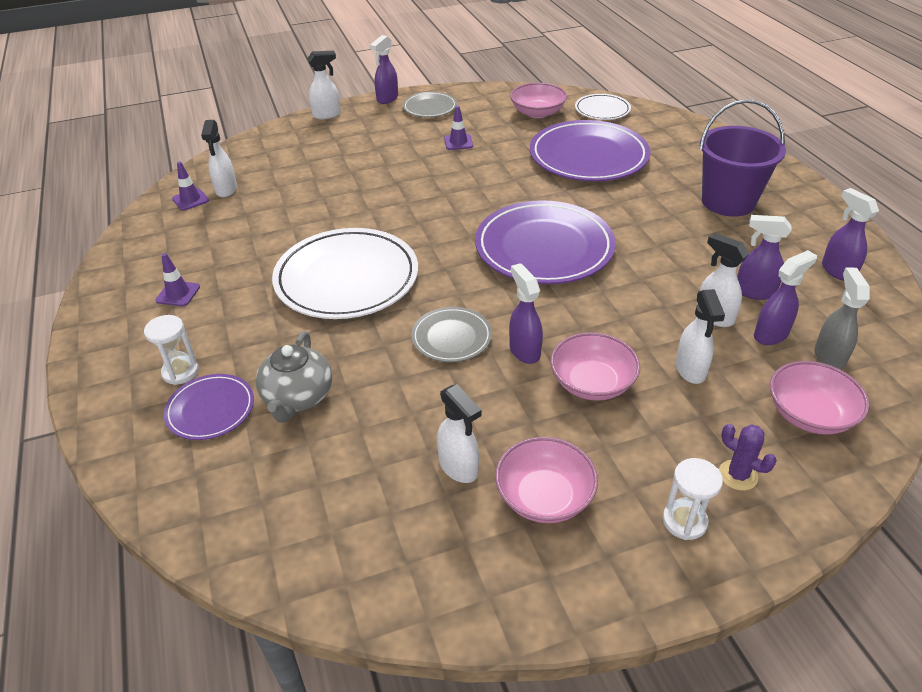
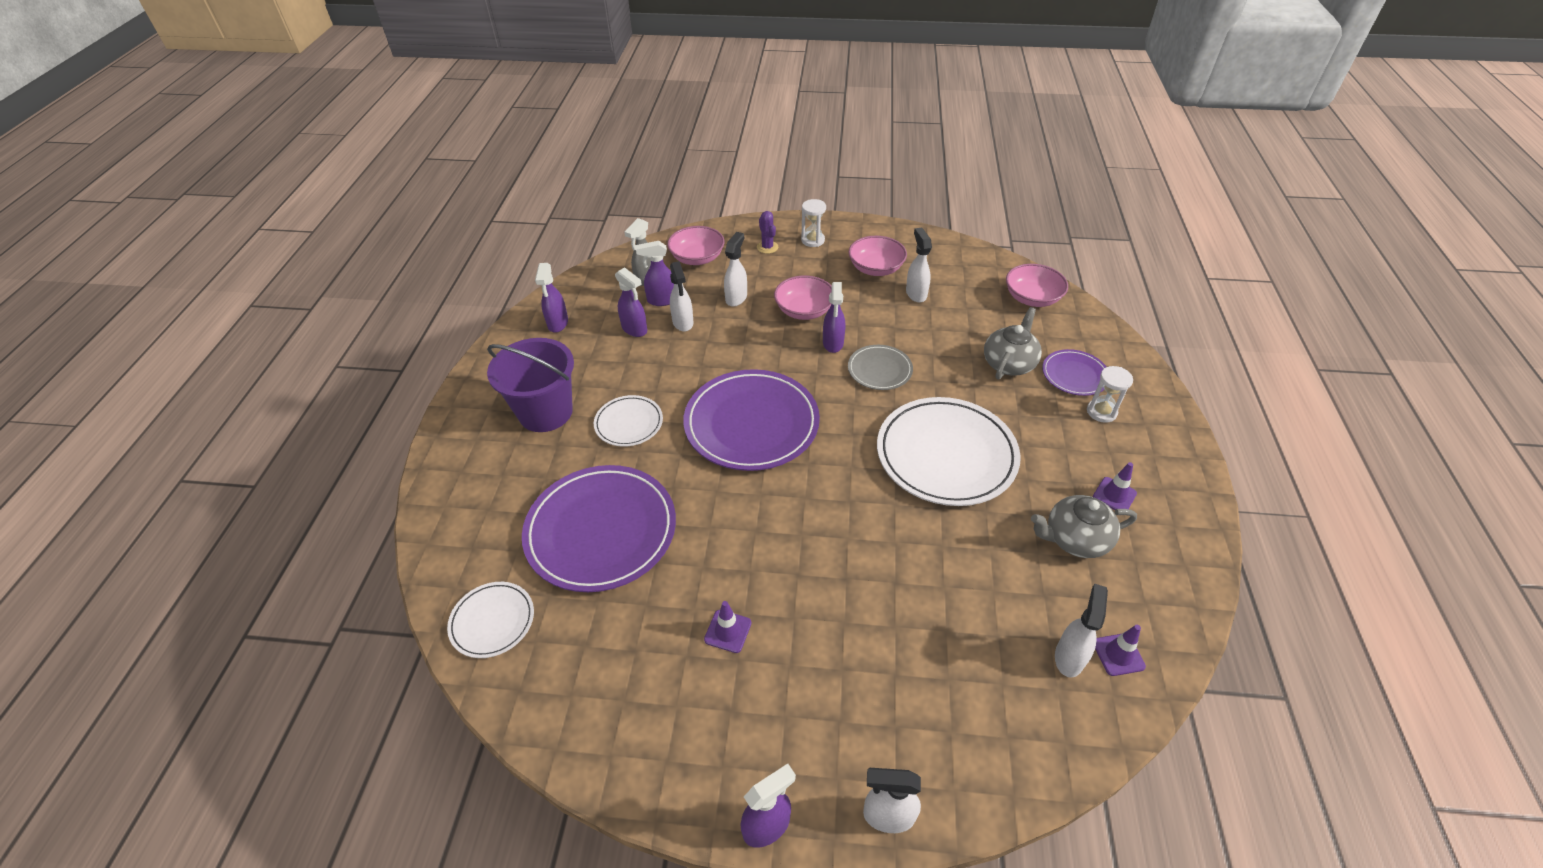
camera: 155 degrees left, 5 degrees up
(218, 252) = (1075, 539): none -> grey teapot
(430, 107) = (714, 753): grey plate -> none
(537, 113) = (577, 656): pink bowl -> pink bowl (1032, 298)
(650, 216) = (629, 423): none -> white plate

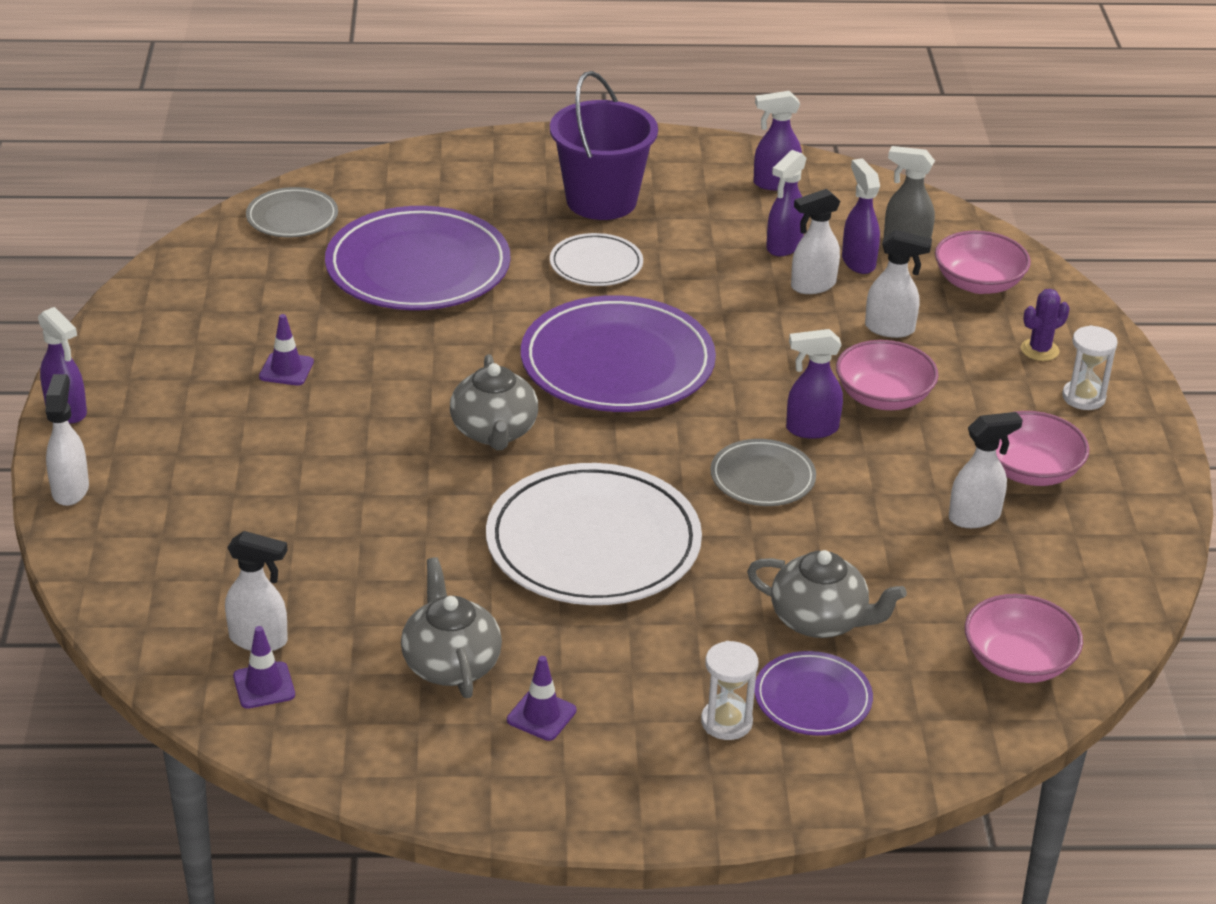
camera: 80 degrees right, 10 degrees down
(492, 621) = (292, 217): white plate -> grey plate
(824, 497) = (494, 432): none -> grey teapot

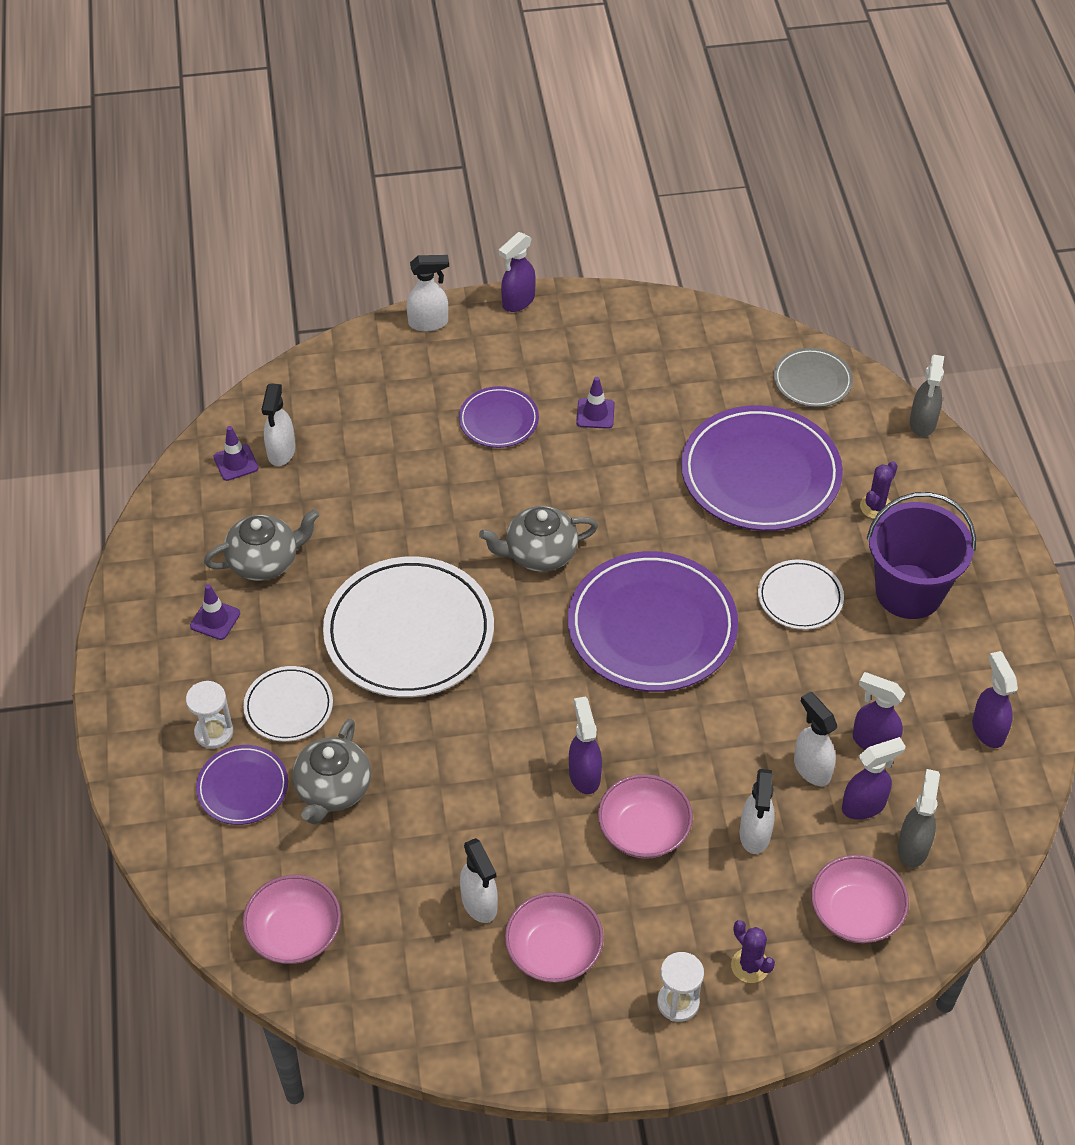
camera: 85 degrees right, 15 degrees up
(270, 444) = (498, 420): none -> purple plate
(379, 161) = (922, 423): none -> grey spray bottle
(485, 203) = (876, 507): none -> purple cactus
(693, 652) = (288, 706): none -> white plate
(762, 477) = (510, 741): grey plate -> none

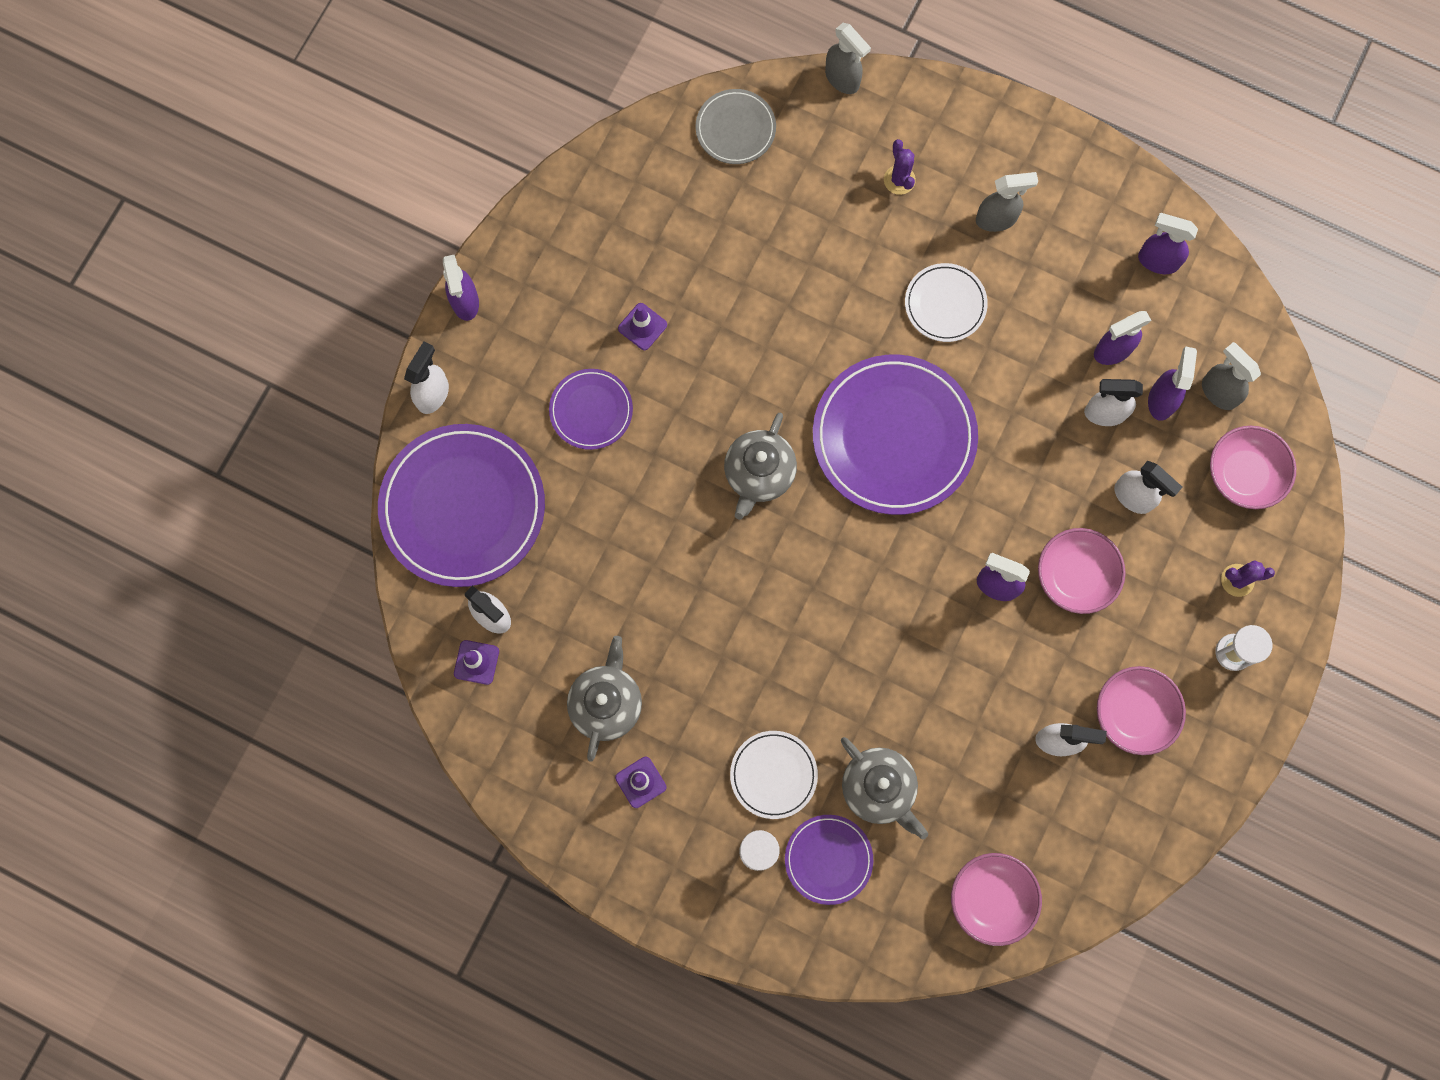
camera: 55 degrees left, 25 degrees up
(409, 632) = (765, 631): white plate -> none
(760, 474) = (802, 242): purple plate -> purple plate (463, 507)
(909, 591) = (996, 219): purple bucket -> grey spray bottle

